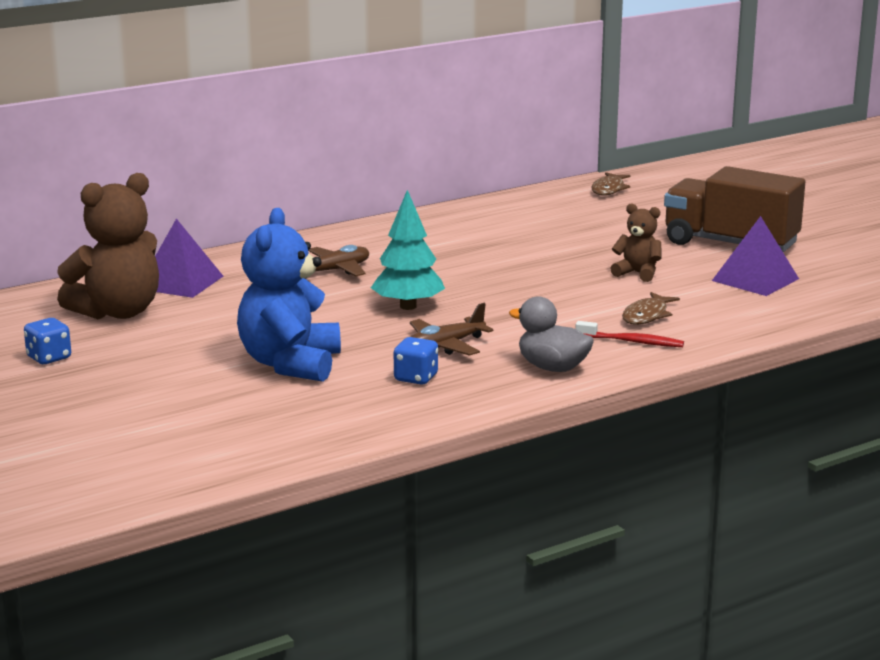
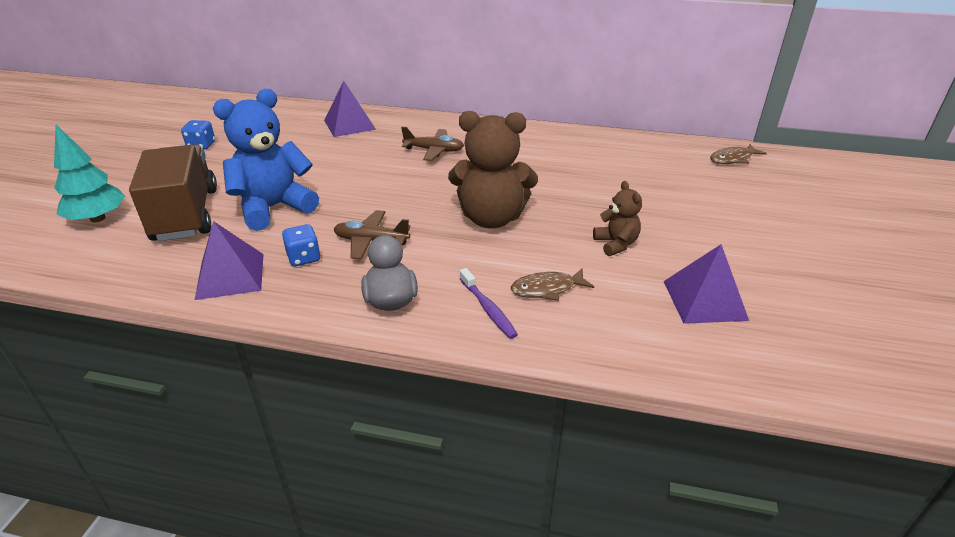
camera: 45 degrees right, 15 degrees up
(118, 312) = (285, 131): brown teddy bear -> brown teddy bear (491, 218)
(382, 413) = (230, 276): none -> purple pyramid
(408, 306) = (416, 197): turquoise tree -> turquoise tree (98, 218)
(632, 342) = (488, 309): red toothbrush -> purple toothbrush
(730, 244) = (745, 252): brown truck -> brown truck (185, 214)

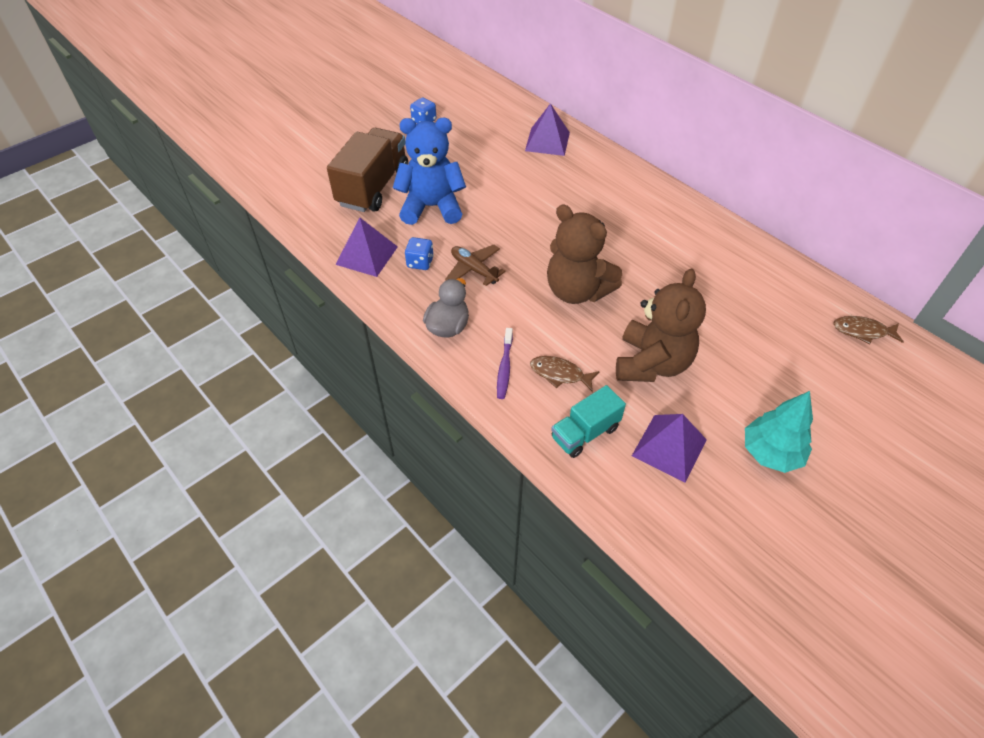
camera: 35 degrees right, 15 degrees up
(98, 218) = (320, 166): turquoise tree -> turquoise tree (770, 453)
(434, 150) = (592, 200): brown plane -> none
(616, 244) = (651, 363): brown teddy bear -> brown teddy bear, size x1.94
(624, 326) = (585, 433): none -> turquoise truck

